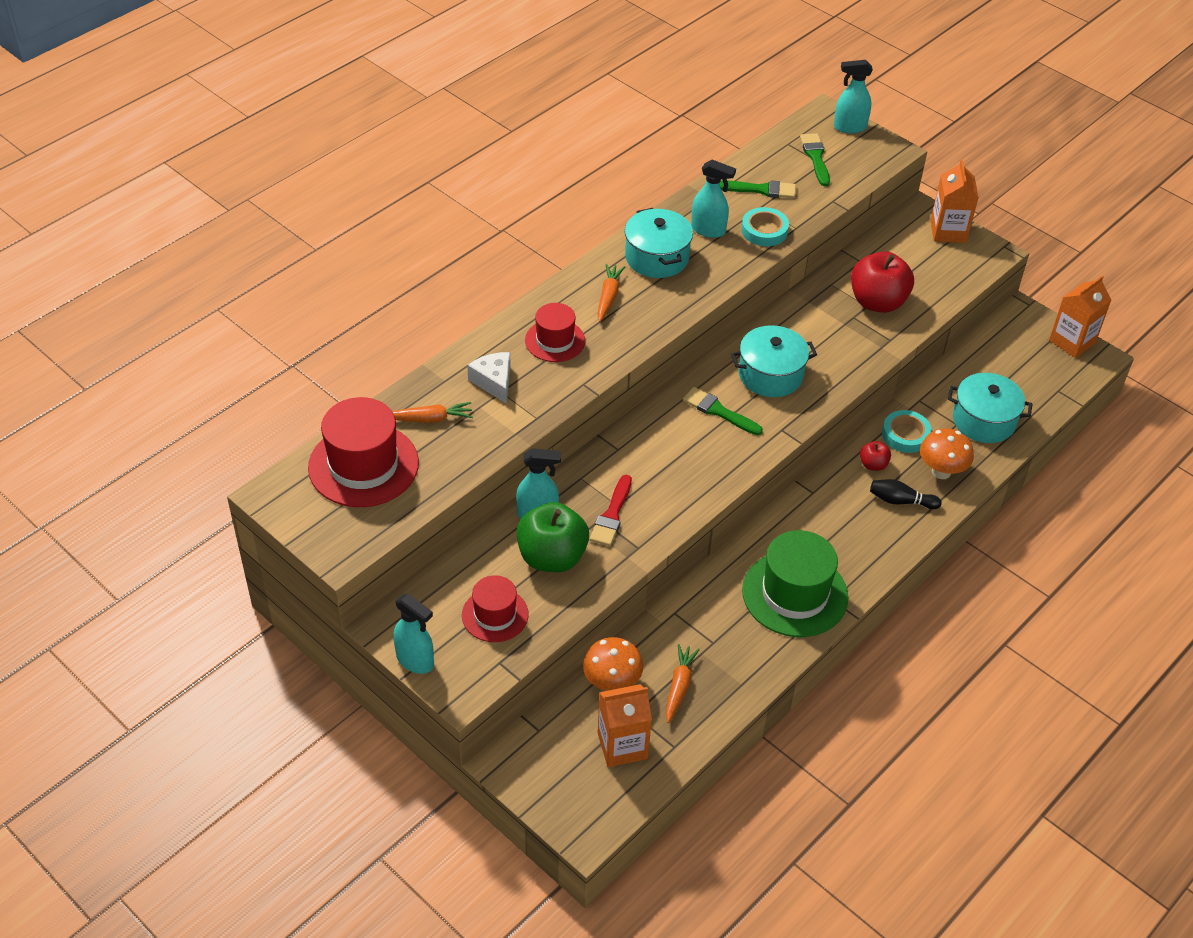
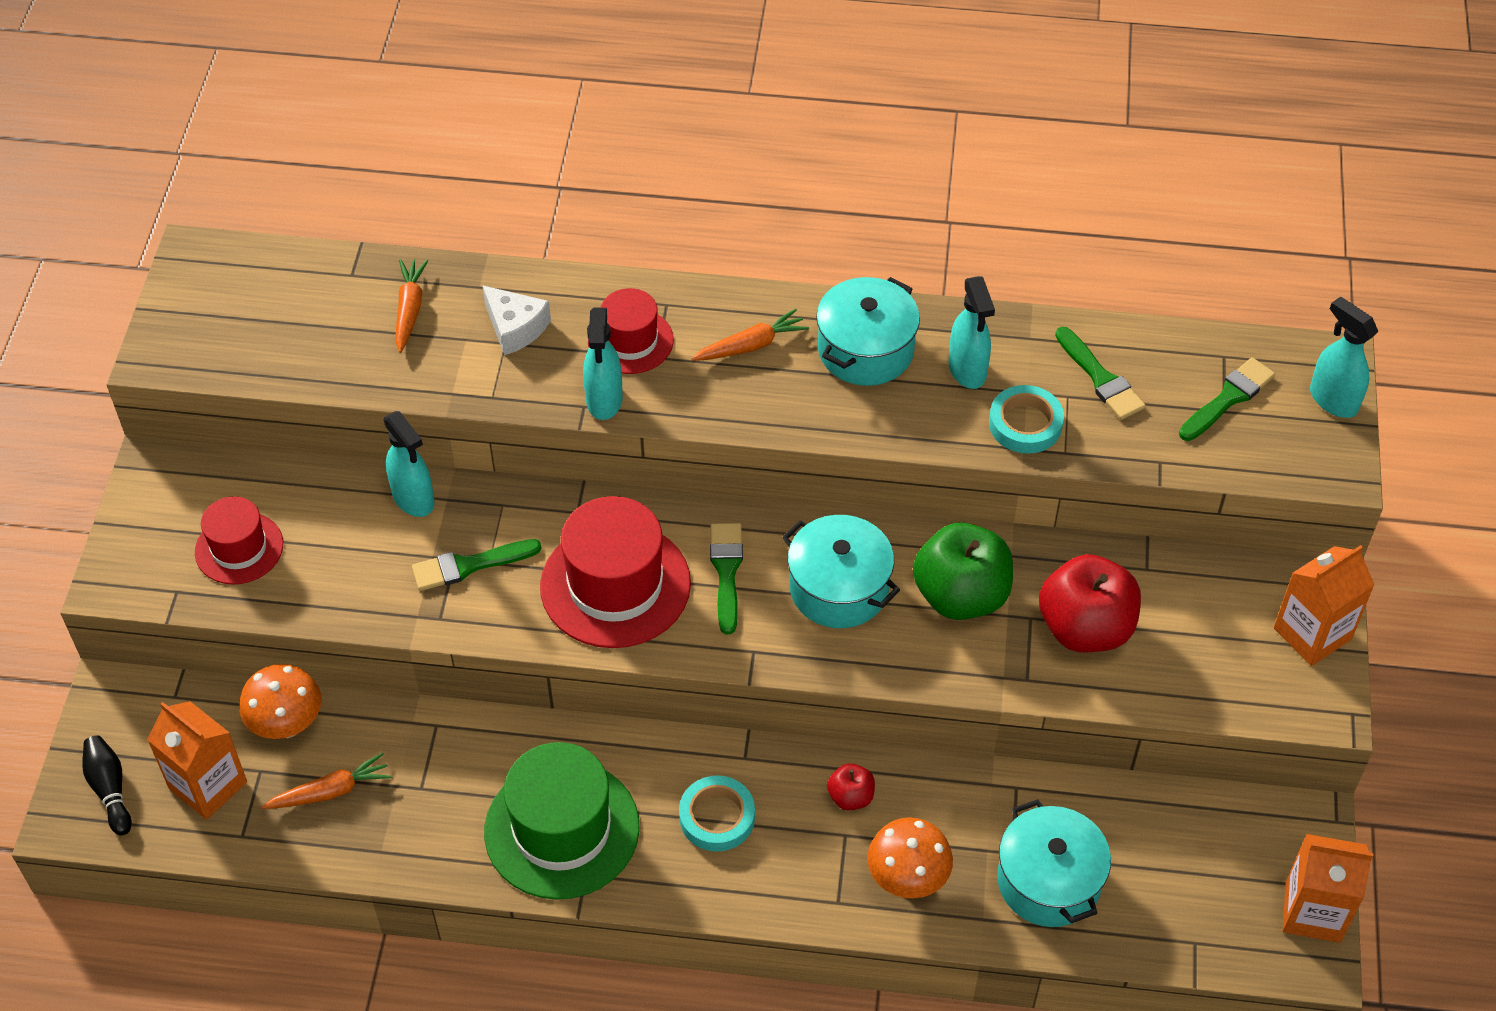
camera: 55 degrees right, 5 degrees up
(363, 465) = (295, 298): red hat -> red hat (615, 585)
(415, 660) = (126, 519): turquoise spray bottle -> turquoise spray bottle (604, 400)
(430, 419) = (410, 309): orange carrot -> orange carrot turned 135 degrees counterclockwise
(494, 381) = (515, 328): white cheese -> white cheese turned 105 degrees clockwise
(552, 557) = (361, 548): green apple -> green apple (961, 596)
(612, 515) = (469, 565): red brush -> green brush
(901, 501) = (814, 861): black bowling pin -> black bowling pin (110, 789)
(905, 435) = (937, 805): turquoise tape -> turquoise tape (717, 817)

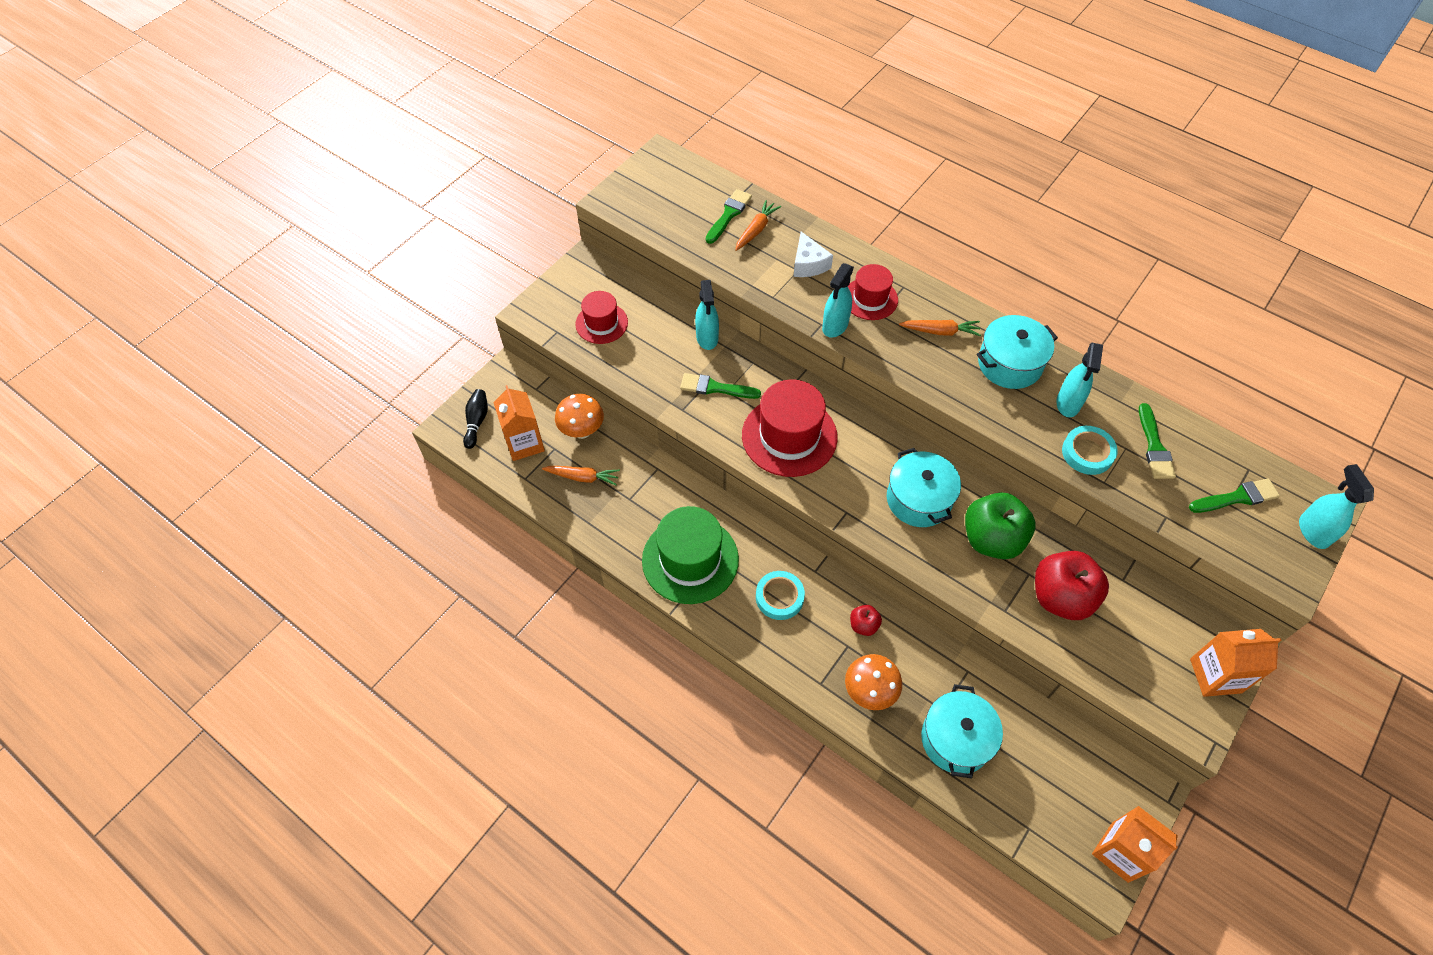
camera: 30 degrees right, 5 degrees up
(726, 571) = (857, 458): green brush -> green brush (729, 215)

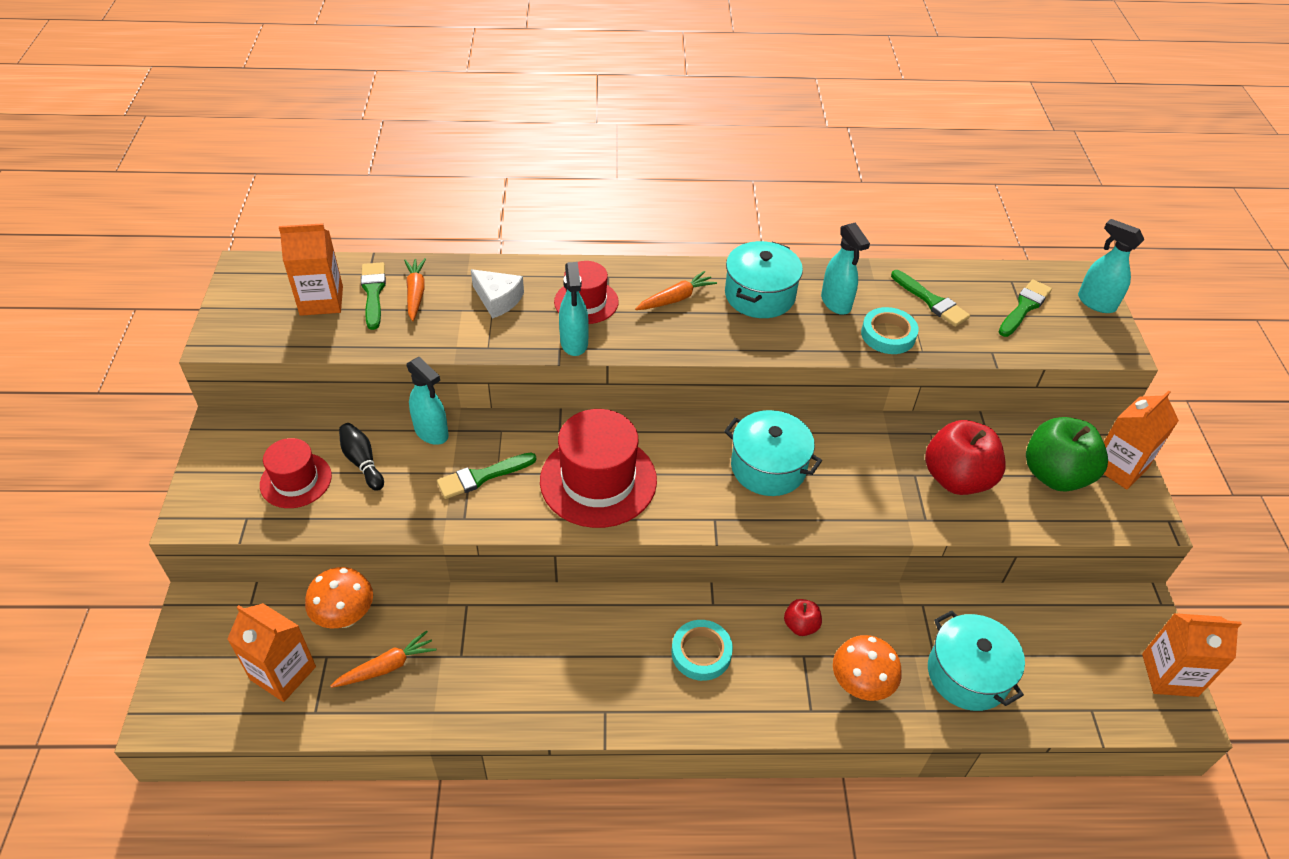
camera: 40 degrees left, 10 degrees down
(477, 422) = (199, 686): black bowling pin -> black bowling pin (362, 462)
(690, 560) = (580, 676): green hat -> none
(691, 204) = (321, 301): none -> orange carton
(992, 539) = (859, 464): green apple -> green apple (1055, 475)

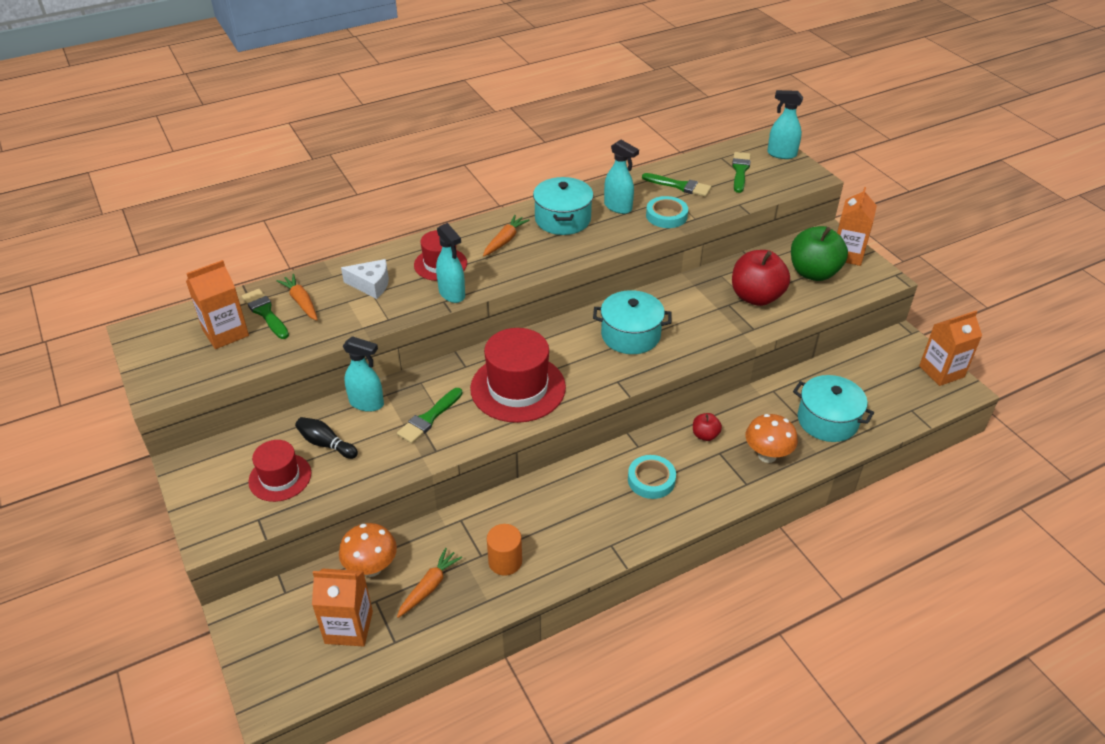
camera: 25 degrees left, 5 degrees down
(480, 675) = (505, 561): none -> orange cylinder

